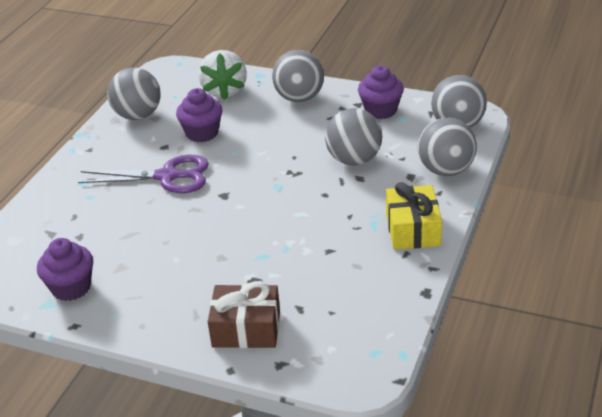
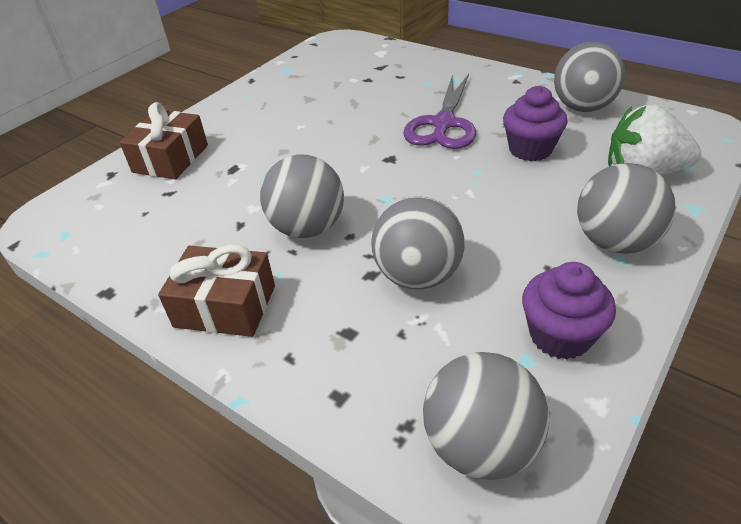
camera: 105 degrees right, 5 degrees up
(71, 287) = (298, 77): purple cupcake -> none
(412, 229) = (225, 306): yellow gift -> brown gift
(446, 170) = (342, 383): grey ball -> grey ball (307, 228)

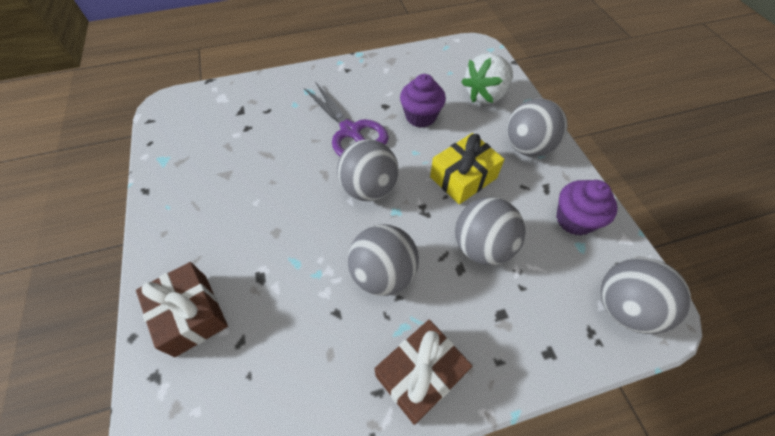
camera: 55 degrees left, 15 degrees up
(492, 217) = (463, 177): none -> yellow gift
(582, 107) = (407, 68): grey ball -> grey ball (369, 188)

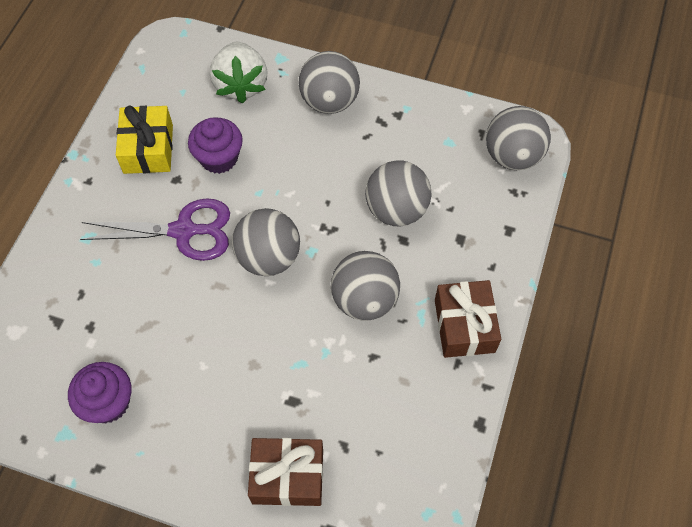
camera: 55 degrees left, 5 degrees up
(463, 177) = (319, 174): yellow gift -> yellow gift (148, 149)
(574, 220) = (424, 127): purple cupcake -> purple cupcake (108, 402)

